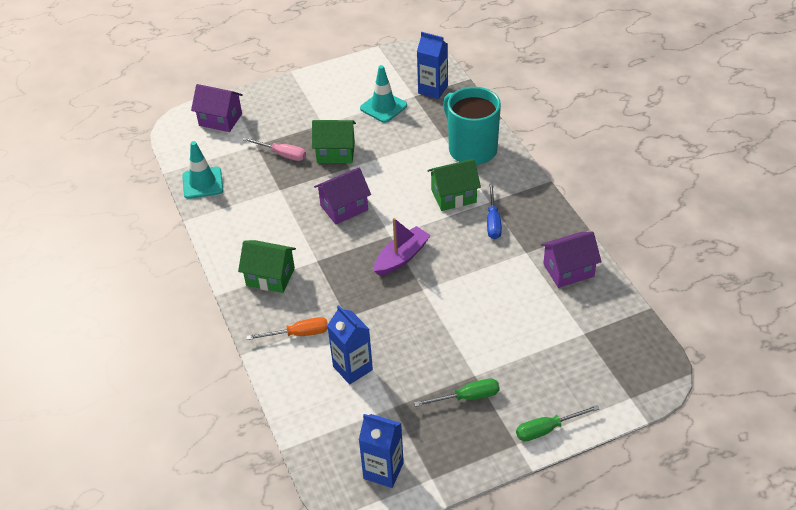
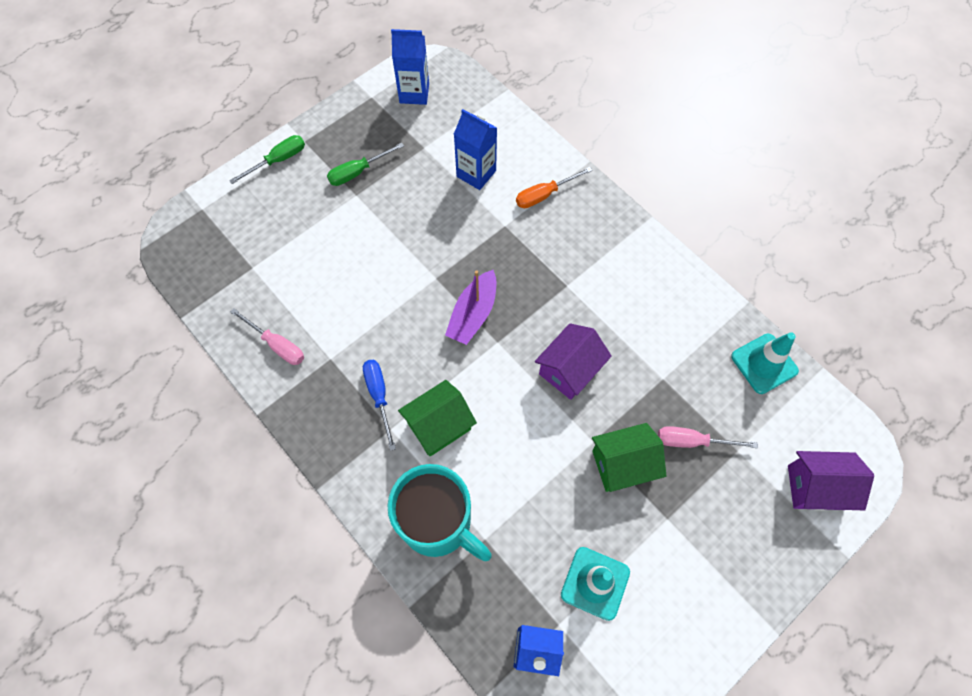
camera: 160 degrees right, 20 degrees up
(270, 277) = (607, 252): green house -> none
(568, 270) = (277, 345): purple house -> pink screwdriver

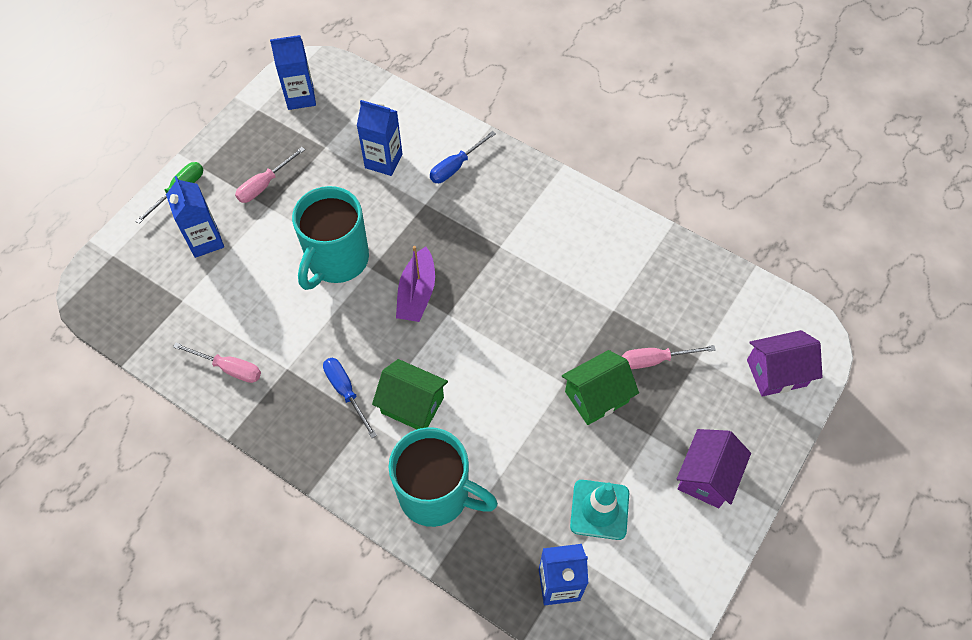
camera: 15 degrees left, 5 degrees down
(289, 214) = (205, 241): none -> blue carton
(358, 172) = (264, 185): green screwdriver -> pink screwdriver
(405, 262) = (337, 260): none -> turquoise mug
(439, 426) = (412, 405): green house -> green house turned 75 degrees clockwise
(544, 195) = (456, 166): orange screwdriver -> blue screwdriver
(569, 370) = (524, 323): purple house -> purple house (706, 476)
(764, 363) = (702, 274): turquoise traffic cone -> none

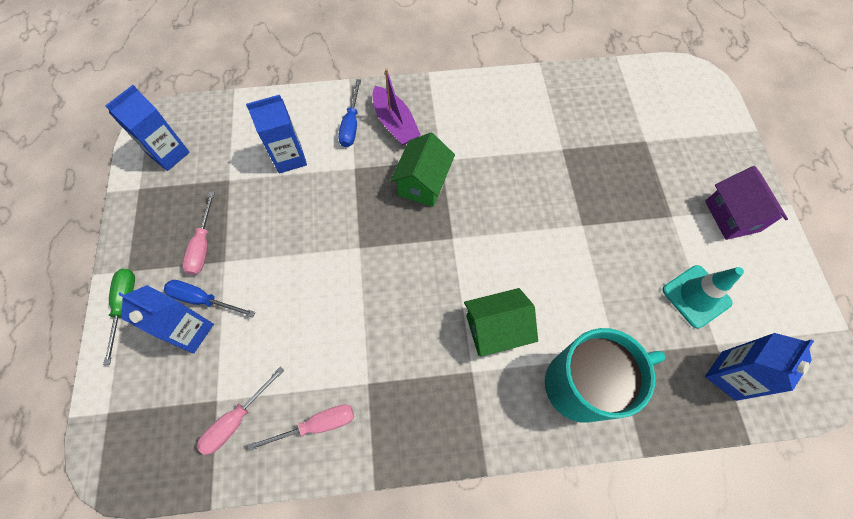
camera: 40 degrees left, 5 degrees up
(337, 260) = (325, 262): turquoise mug -> none
(346, 392) = (435, 362): blue screwdriver -> blue screwdriver (203, 299)
(417, 293) = (414, 240): purple boat -> purple boat (395, 123)
(596, 397) = (613, 217): green house -> green house (423, 183)
(655, 360) = (622, 162): pink screwdriver -> pink screwdriver (236, 420)
(776, 373) = (698, 115): purple house -> none

